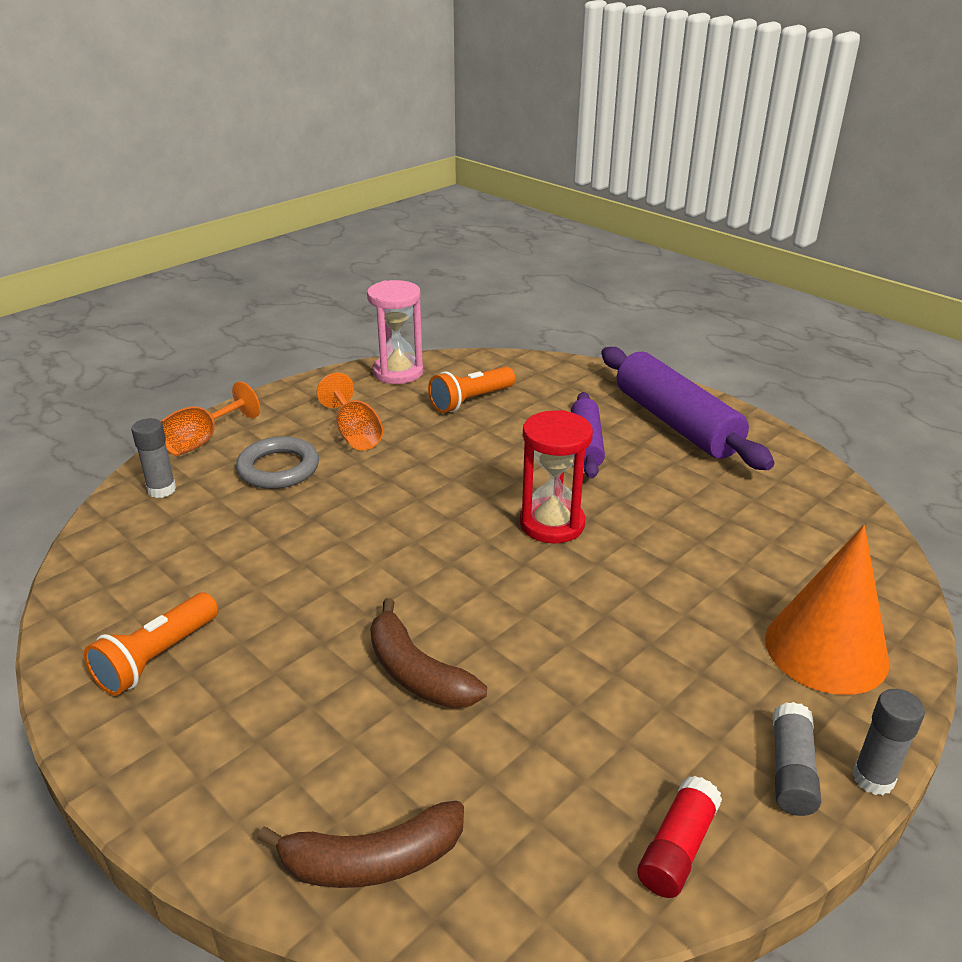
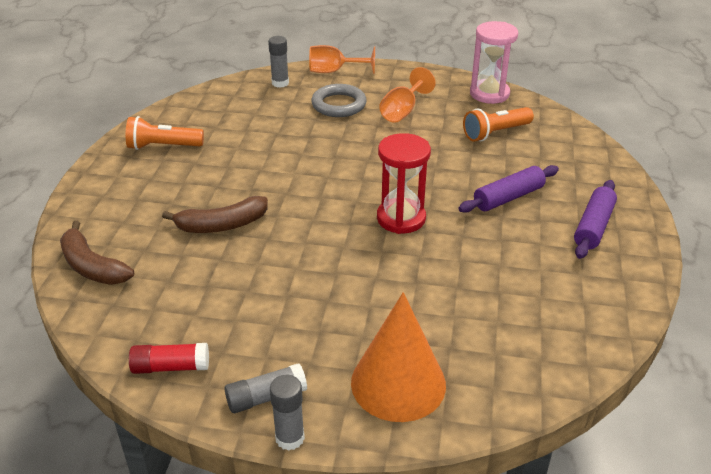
camera: 55 degrees right, 5 degrees up
(416, 673) = (222, 225): brown banana -> brown banana turned 120 degrees counterclockwise
(470, 401) = (495, 133): orange flashlight -> orange flashlight turned 45 degrees counterclockwise
(676, 423) = (593, 226): purple rolling pin -> purple rolling pin, size x0.58

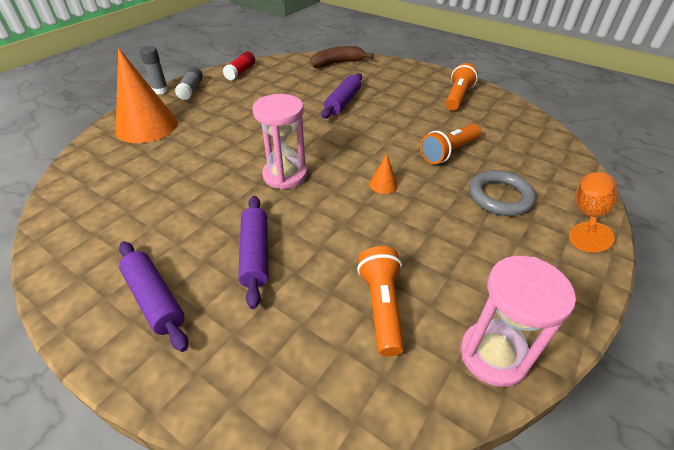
camera: 115 degrees right, 5 degrees up
(222, 225) = (343, 102): brown banana -> purple rolling pin
(280, 83) = (559, 171): grey glue stick -> none
(288, 135) = (448, 152): none -> orange flashlight
(367, 159) = (383, 184): none -> orange cone
(401, 218) = (285, 175): red hourglass -> pink hourglass
(403, 111) = (469, 240): orange goblet -> none

